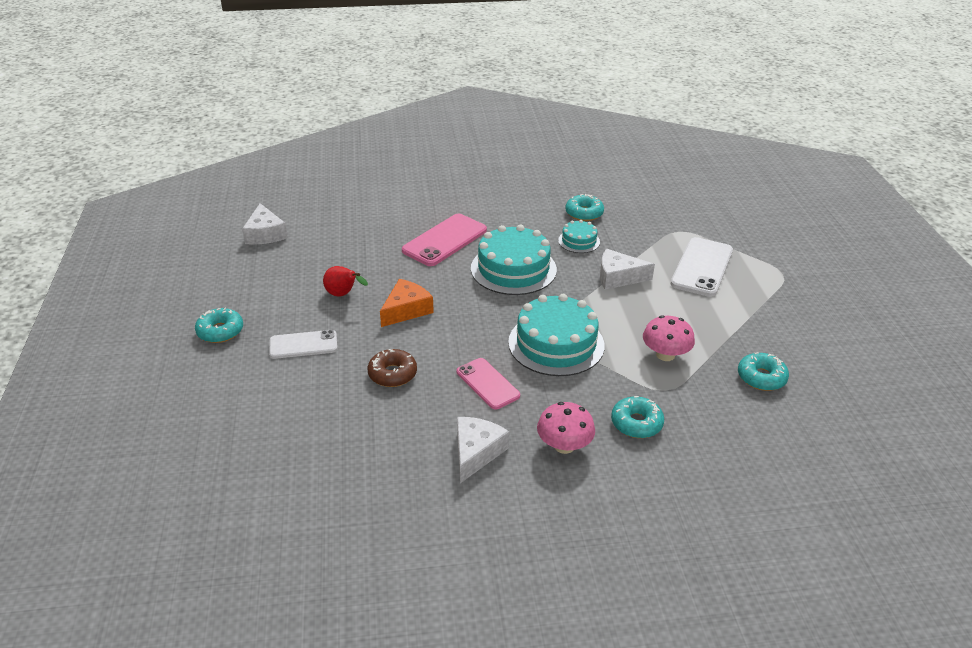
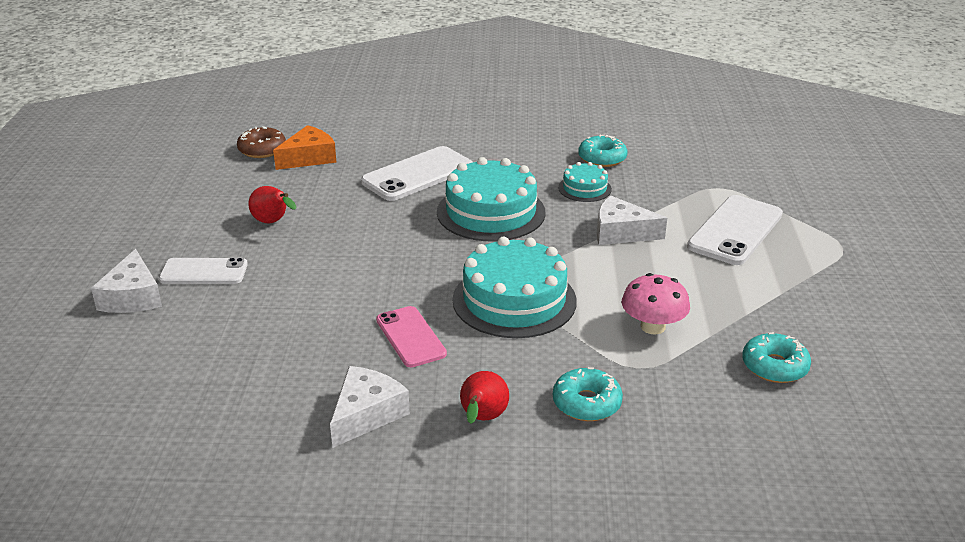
camera: 10 degrees right, 5 degrees down
(220, 331) = (114, 248): turquoise donut -> none
(265, 234) = (208, 151): white cheese -> white cheese (132, 297)
(392, 374) = (297, 314): brown donut -> brown donut (262, 150)
(406, 310) = (342, 245): orange cheese -> orange cheese (309, 158)
(445, 240) = (418, 174): pink phone -> white phone
(564, 445) = (482, 419): pink mushroom -> red pear

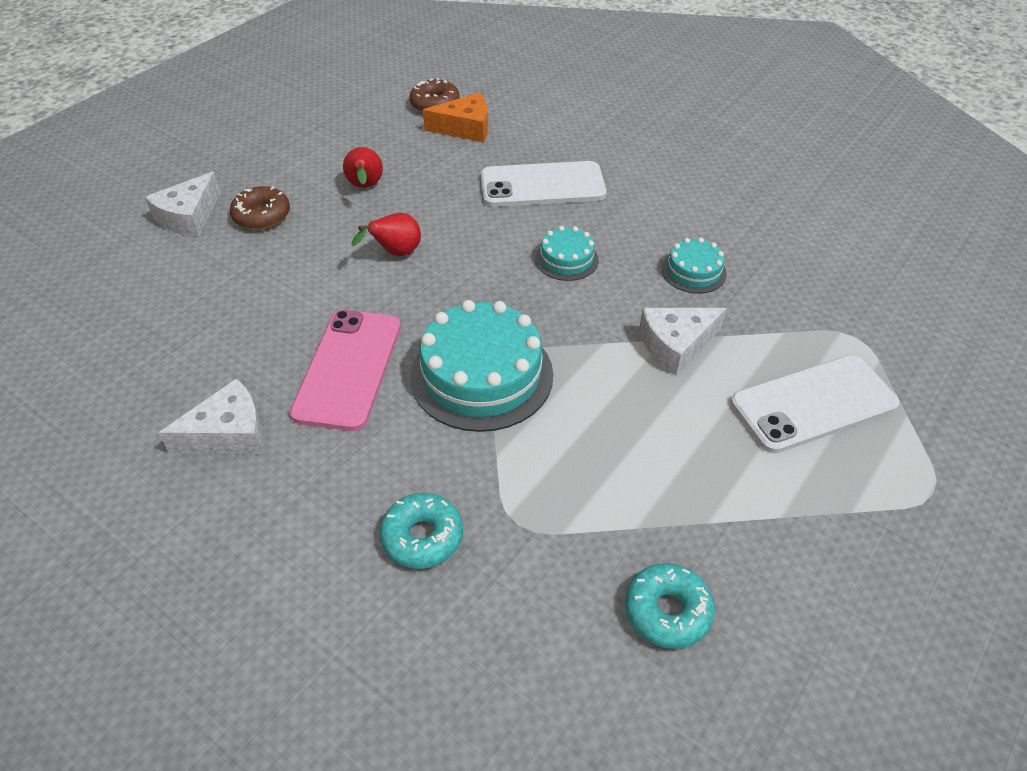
camera: 35 degrees right, 15 degrees up
(204, 272) = (262, 216): white phone -> brown donut
(410, 337) = (348, 369): pink phone -> pink phone, size x1.55
(482, 419) = (313, 497): red pear -> red pear (395, 253)
(491, 212) = (566, 259): turquoise cake -> turquoise cake, size x0.51
(602, 158) = (752, 241): turquoise donut -> none
(621, 232) = (676, 345): white cheese -> white cheese turned 75 degrees counterclockwise
(652, 326) = (586, 481): pink mushroom -> none

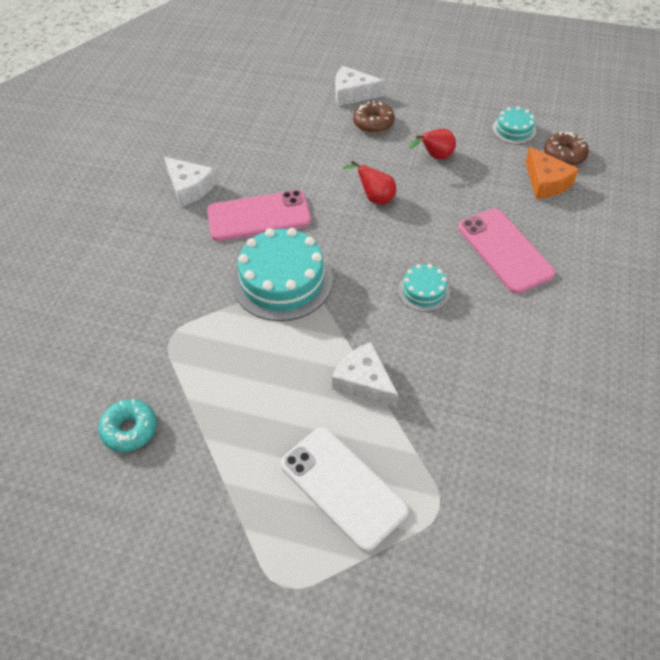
camera: 70 degrees right, 5 degrees up
(422, 537) = (147, 296): turquoise donut -> none
(542, 185) = (504, 250): white phone -> pink phone
(693, 271) = (457, 375): turquoise cake -> turquoise cake (514, 130)

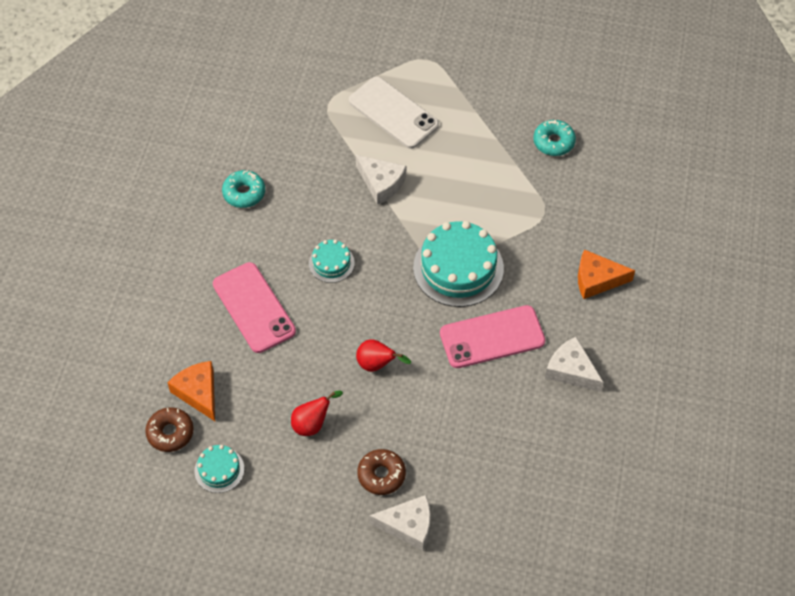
camera: 175 degrees right, 5 degrees up
(135, 263) = (597, 279): none -> orange cheese
(539, 377) = (244, 193): none -> turquoise donut

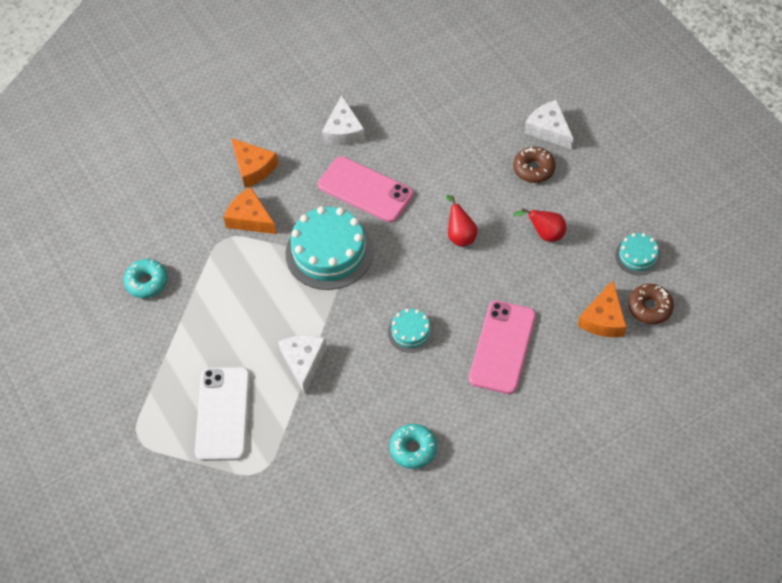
camera: 130 degrees left, 0 degrees up
(546, 242) = (250, 218): none -> orange cheese

